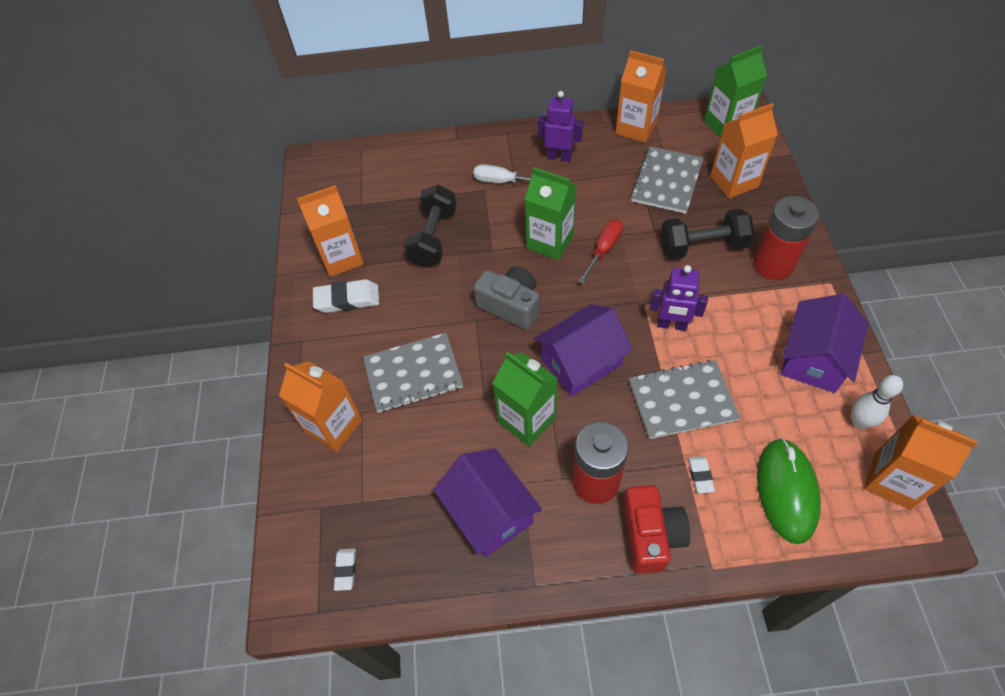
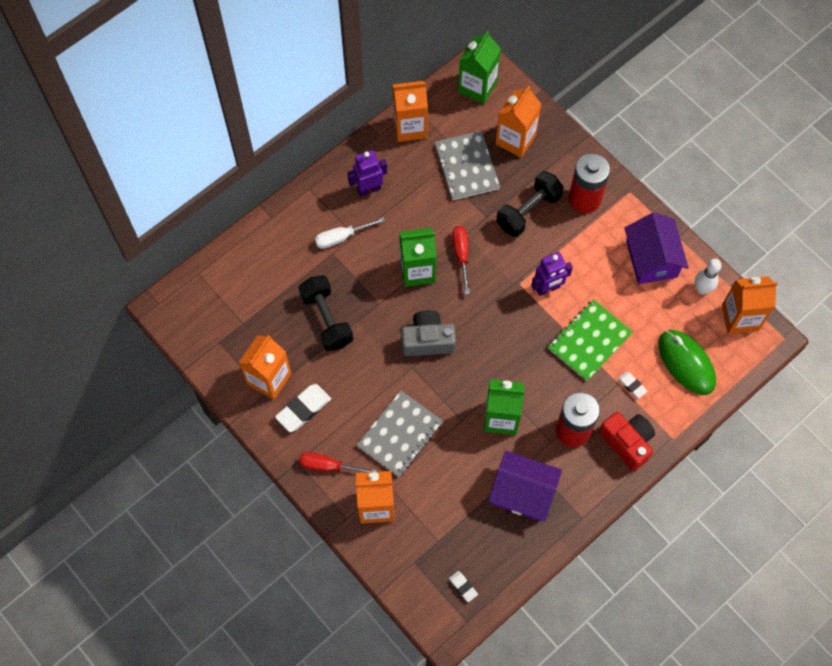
camera: 40 degrees left, 10 degrees up
(323, 361) = (328, 466): none -> red screwdriver
(581, 362) = (507, 354): purple house -> none
(682, 400) = (589, 341): grey notebook -> green notebook

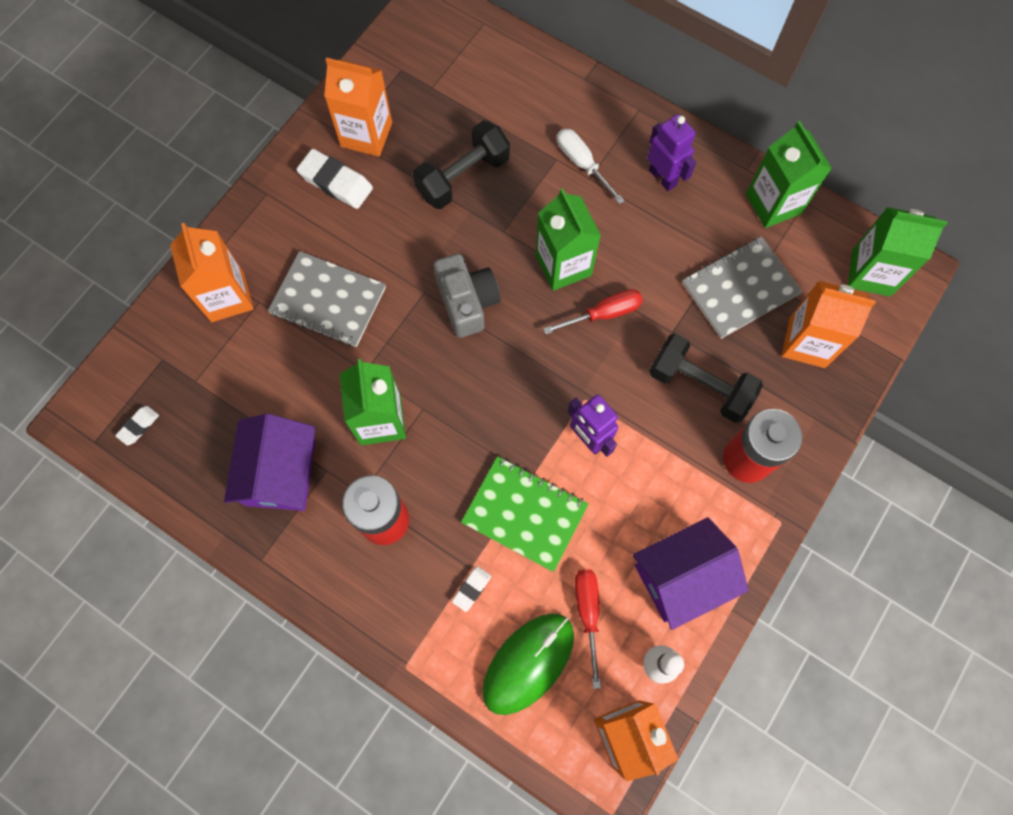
camera: 75 degrees right, 5 degrees up
(328, 466) = (268, 228): red screwdriver -> red screwdriver (587, 612)
(410, 127) = (773, 203): orange carton -> green carton
(627, 442) = (384, 600): red camera -> none

